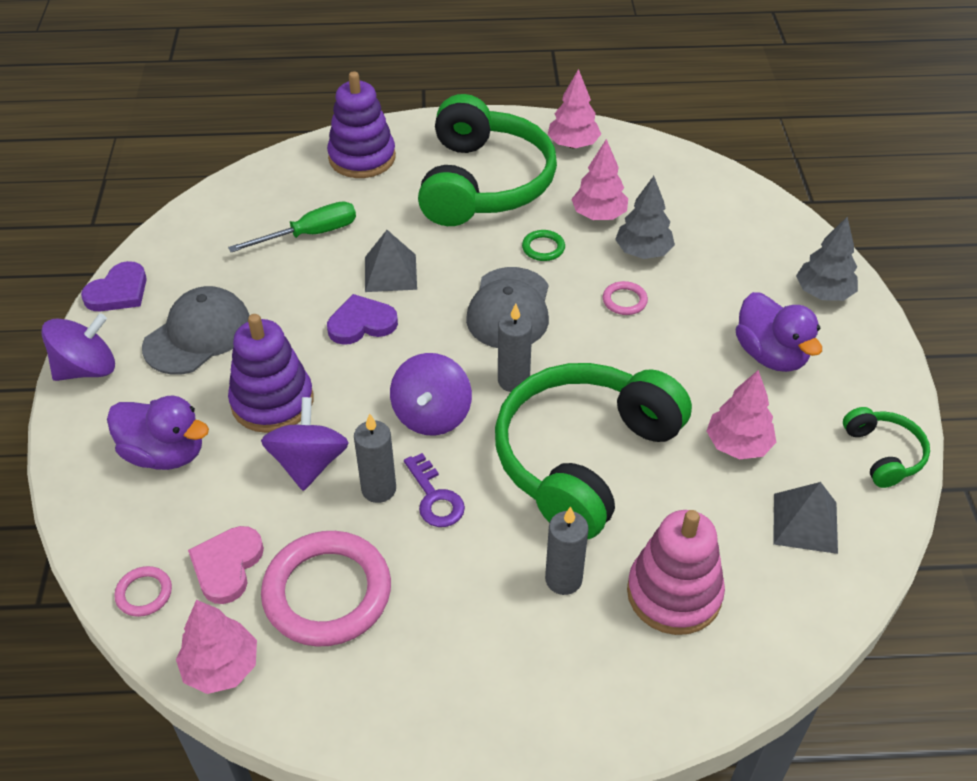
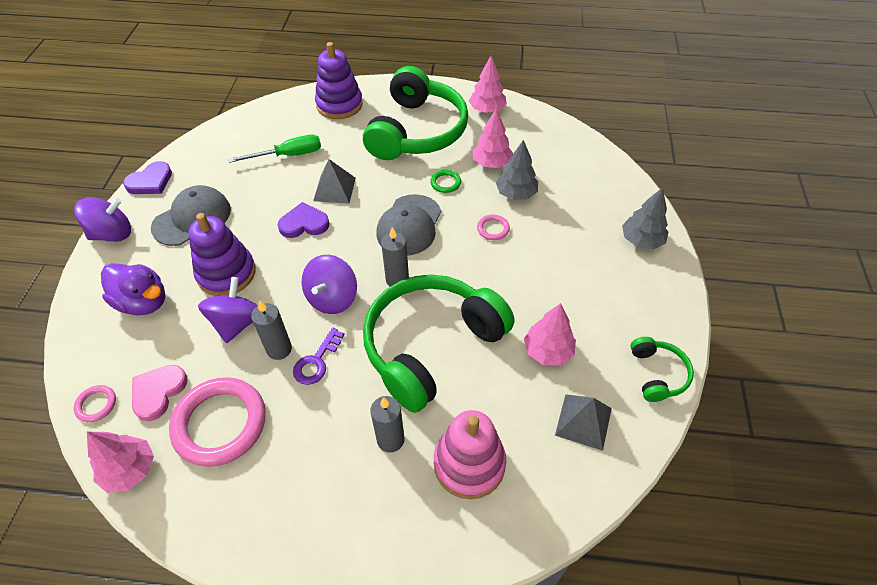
camera: 10 degrees right, 5 degrees up
(435, 498) = (316, 361): purple key -> purple key turned 45 degrees clockwise
(771, 355) = (590, 284): purple duck -> none

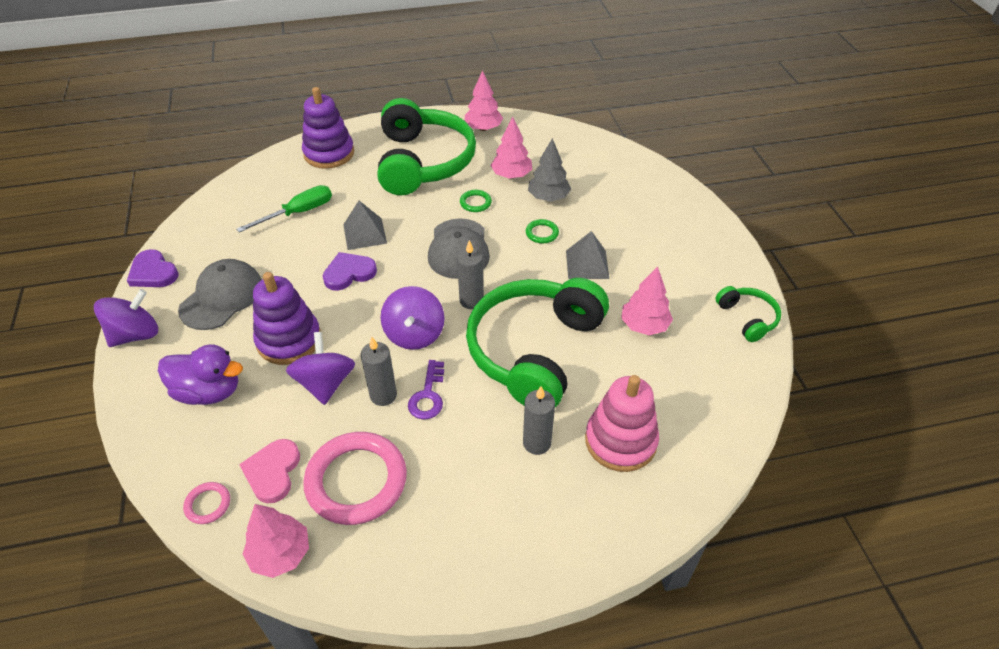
camera: 20 degrees left, 5 degrees down
(150, 181) = (153, 272): purple heart -> purple heart turned 105 degrees clockwise
(493, 229) = (542, 233): pink ring -> green ring
(583, 421) = (704, 375): grey pyramid -> grey pyramid (587, 264)
(641, 240) = (681, 211): grey tree -> none

